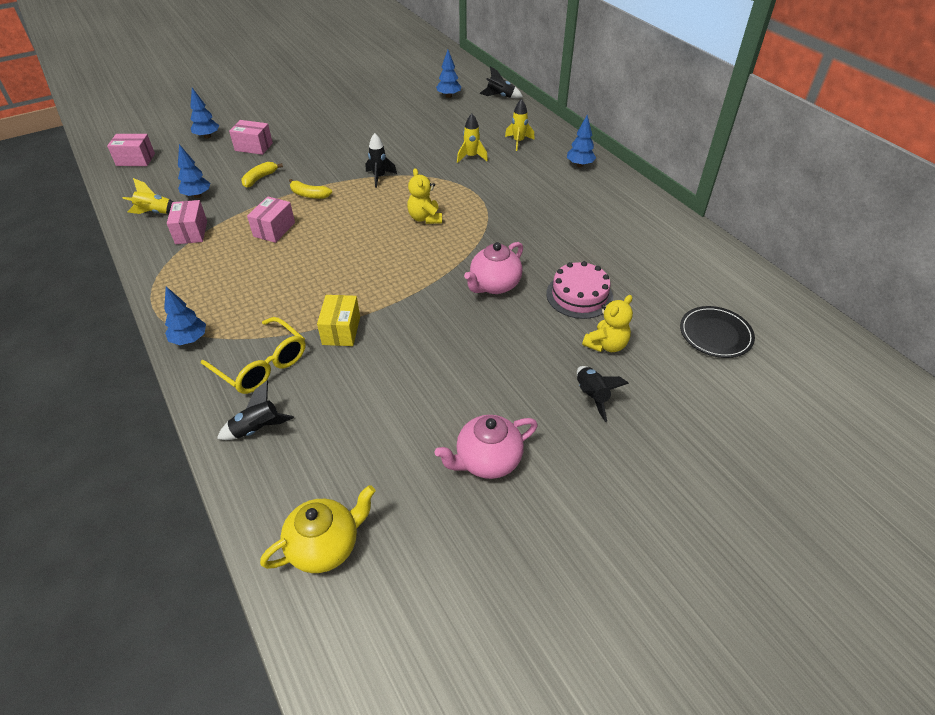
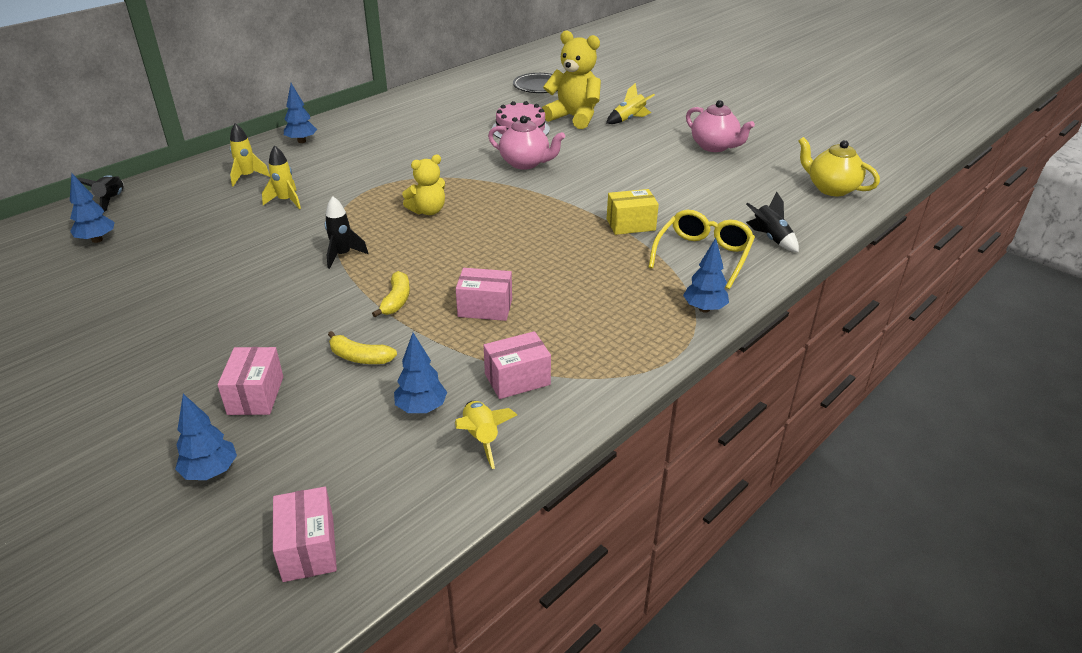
camera: 105 degrees left, 10 degrees down
(592, 396) = (629, 119): black rocket -> yellow rocket
(606, 345) = (573, 117): yellow teddy bear -> yellow teddy bear, size x1.64

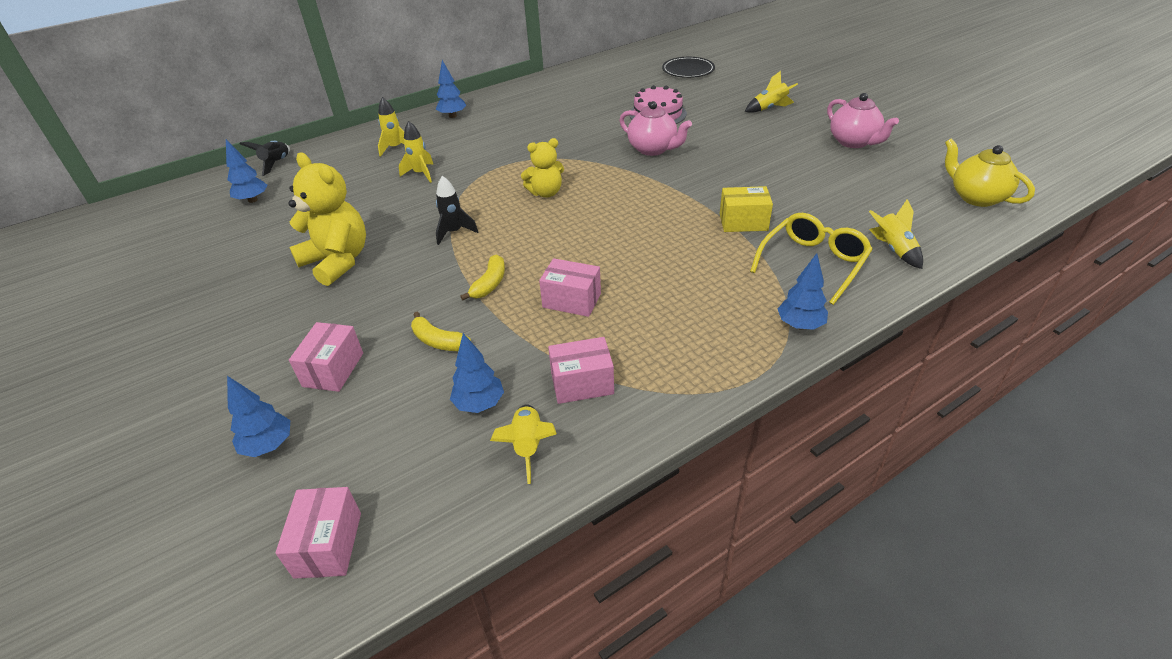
camera: 15 degrees right, 5 degrees up
(573, 117) = (713, 104): yellow teddy bear -> yellow teddy bear (337, 261)
(770, 238) = (893, 250): black rocket -> yellow rocket

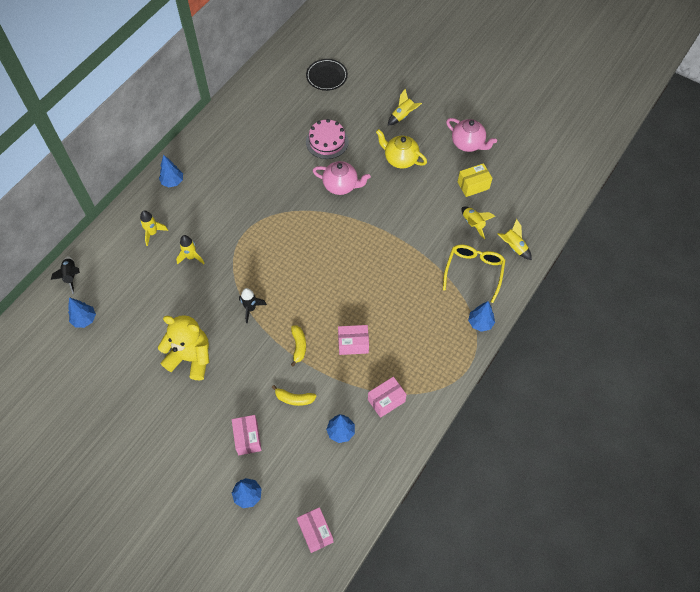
camera: 25 degrees left, 20 degrees up
(528, 446) = (378, 447): yellow rocket -> yellow rocket (473, 224)
(546, 193) = (290, 253): yellow teddy bear -> none
(743, 222) = (424, 246): yellow box -> yellow box (473, 185)
(976, 197) = (549, 184): yellow teapot -> yellow teapot (400, 159)

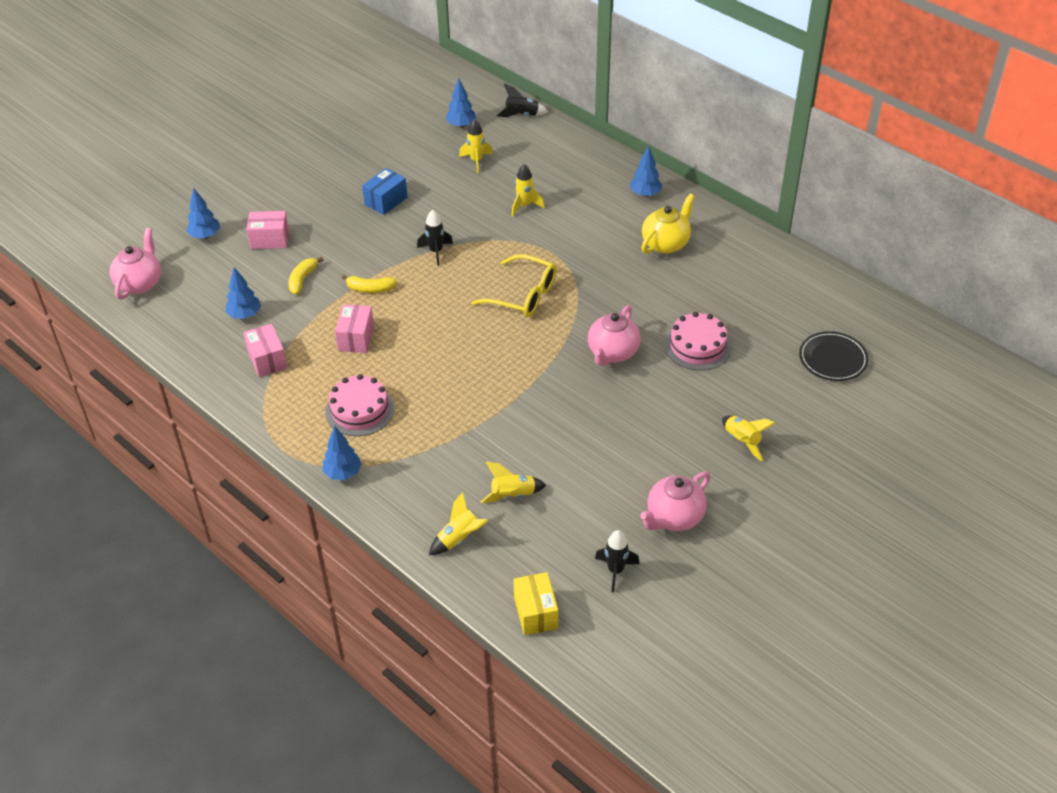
camera: 100 degrees right, 15 degrees down
(152, 233) = (568, 176): yellow rocket -> yellow rocket (476, 161)
(191, 358) = (386, 201): yellow teddy bear -> blue box
(315, 532) = (140, 283): pink box -> pink teapot
(400, 159) = (652, 426): yellow teapot -> yellow teapot (666, 243)
(422, 325) = (359, 410): none -> pink cake
(473, 185) = (587, 509): yellow box -> yellow box (536, 612)
(474, 271) = (428, 481): yellow glasses -> yellow glasses (523, 295)
(513, 167) = (615, 571): none -> black rocket

